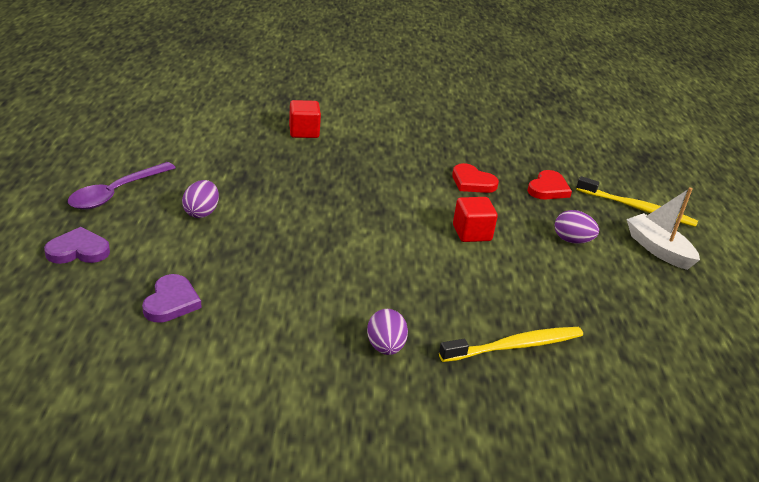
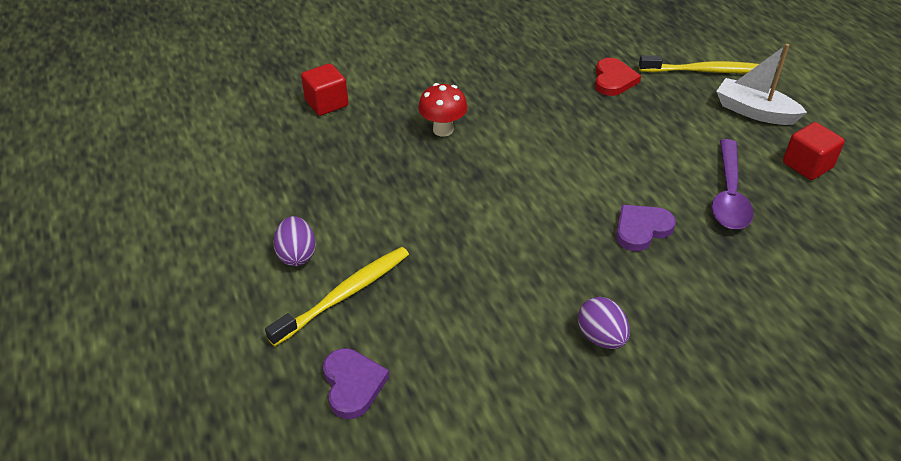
camera: 20 degrees left, 10 degrees up
(78, 250) = (199, 366): purple heart -> purple heart (641, 229)
(116, 193) = (182, 270): purple spoon -> purple spoon (729, 195)
(377, 175) = (443, 130): none -> red mushroom
(472, 182) = (539, 101): red heart -> none
(472, 233) = (582, 163): red cube -> red cube (807, 165)
(515, 346) = (713, 279): yellow toothbrush -> yellow toothbrush (345, 295)
(572, 240) = (676, 133): purple egg -> none

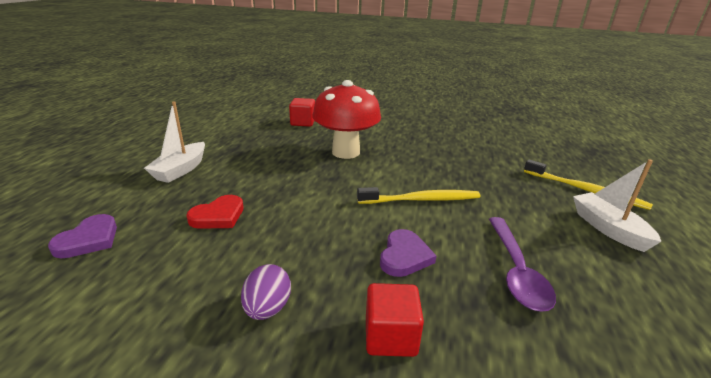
camera: 35 degrees right, 15 degrees down
(297, 255) = (181, 170): purple egg -> white boat
(345, 295) = (168, 196): yellow toothbrush -> yellow toothbrush (422, 200)
(443, 130) = (346, 152): red mushroom -> red mushroom, size x1.87
(613, 80) = (497, 170): red heart -> red heart (218, 216)
(641, 229) = (404, 256): purple heart -> purple heart turned 105 degrees clockwise
(729, 195) = (516, 271): purple spoon -> purple spoon turned 45 degrees counterclockwise
(807, 165) = (632, 287): red cube -> red cube (390, 336)

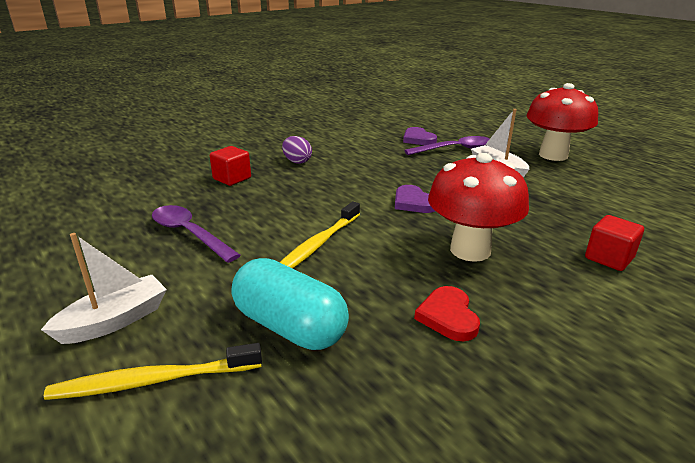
camera: 130 degrees right, 0 degrees up
(117, 154) = (553, 155): none -> red mushroom
(125, 203) = (454, 149): none -> purple spoon
(218, 216) = (403, 168): red heart -> red heart (448, 316)
(404, 256) = (270, 205): purple heart -> purple heart (413, 202)
(495, 175) = (289, 326): none -> turquoise capsule
(608, 228) = (114, 321): white boat -> white boat turned 60 degrees counterclockwise

